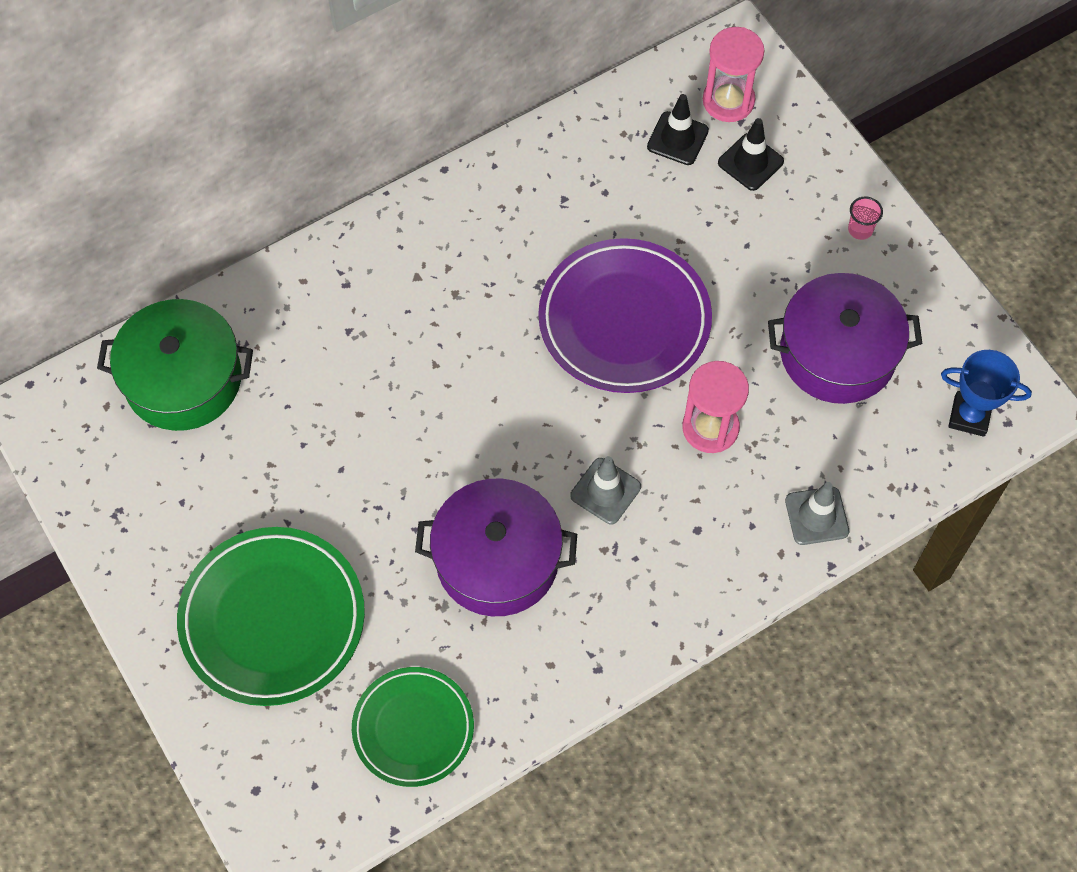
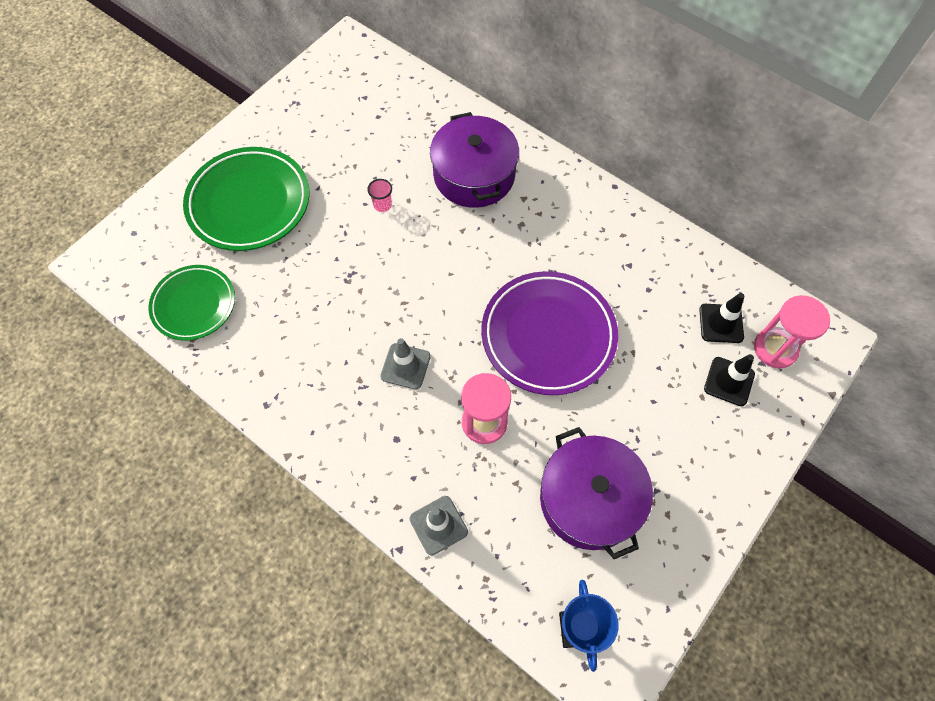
camera: 70 degrees right, 0 degrees up
(183, 379) = (396, 102): green pot -> none
(497, 559) = (330, 314): purple pot -> purple pot (474, 175)
(860, 229) = (712, 484): pink cup -> pink cup (382, 205)

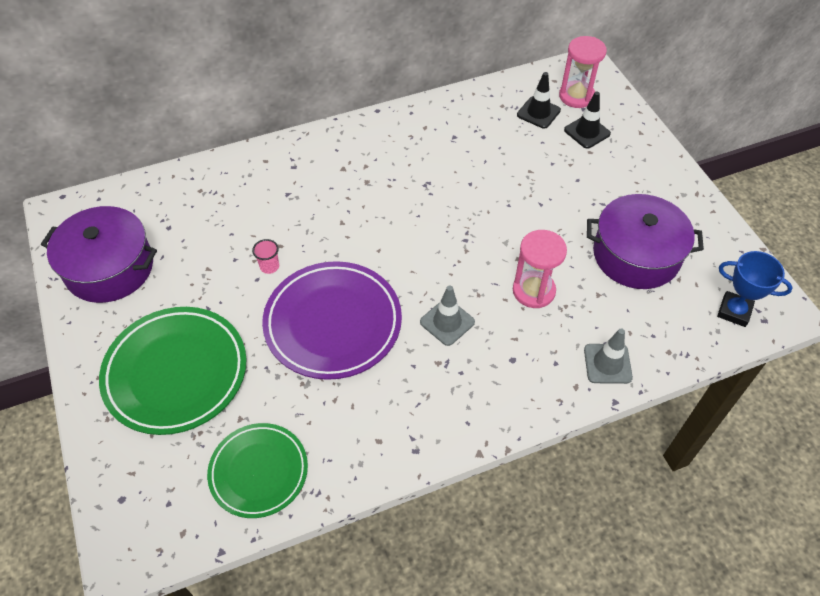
camera: 60 degrees left, 10 degrees down
(474, 175) = (293, 189): purple pot -> purple pot (109, 268)
(548, 335) = (482, 213): purple plate -> purple plate (333, 323)

